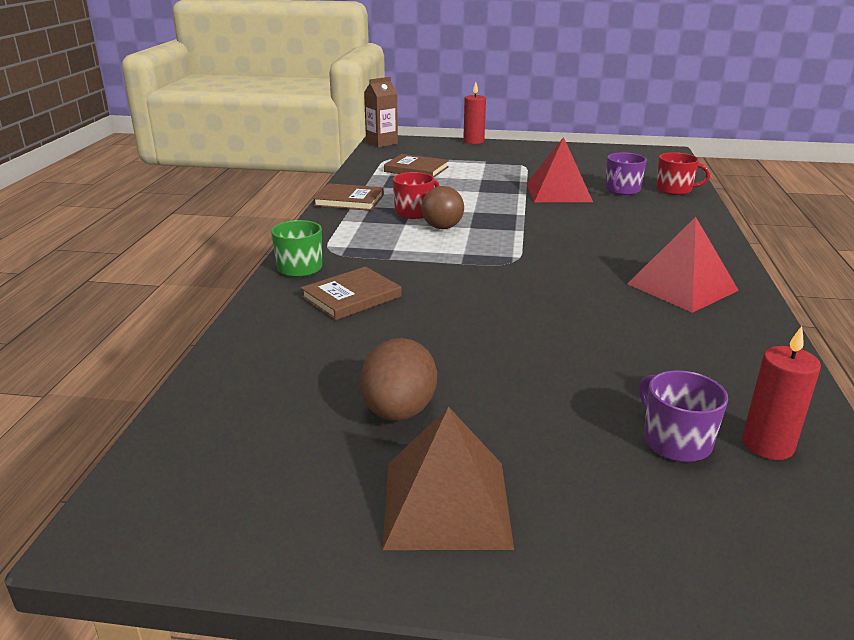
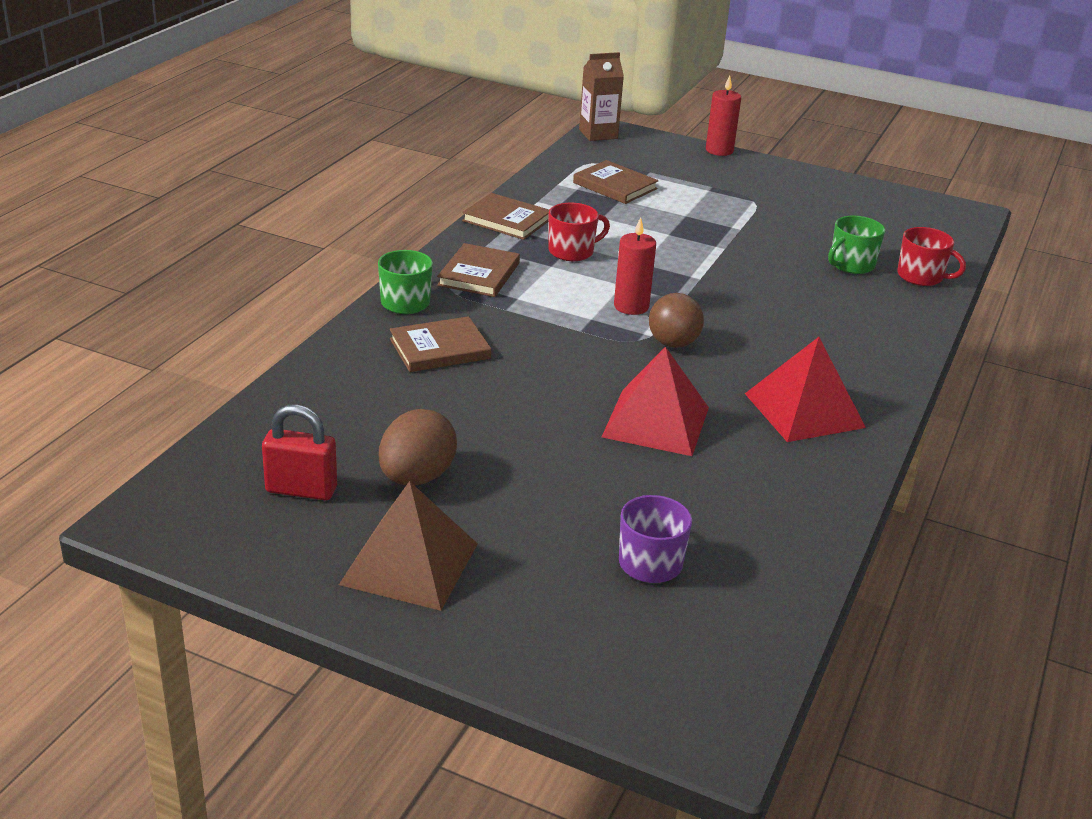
camera: 15 degrees right, 5 degrees up
(286, 451) = (301, 490): none -> red padlock
(350, 238) = (479, 274): none -> brown book
(442, 227) = (590, 279): brown ball -> brown ball (673, 343)
(558, 192) = (766, 253): red pyramid -> red pyramid (656, 422)
(622, 190) = (851, 265): purple mug -> green mug
(767, 445) = (734, 586): red candle -> red candle (631, 306)

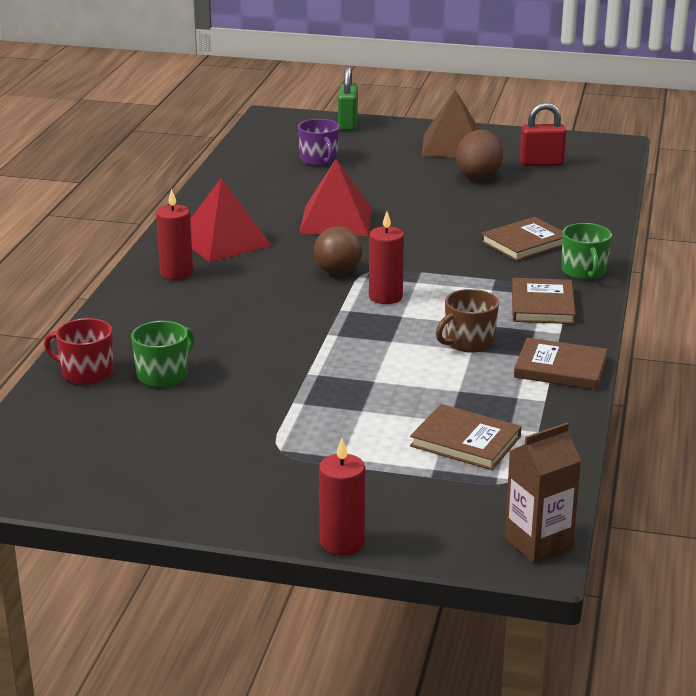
camera: 170 degrees right, 5 degrees down
(569, 672) = (348, 124): none -> green padlock
(572, 251) = (468, 342): red mug -> brown mug
(856, 371) = (176, 273): none -> red candle

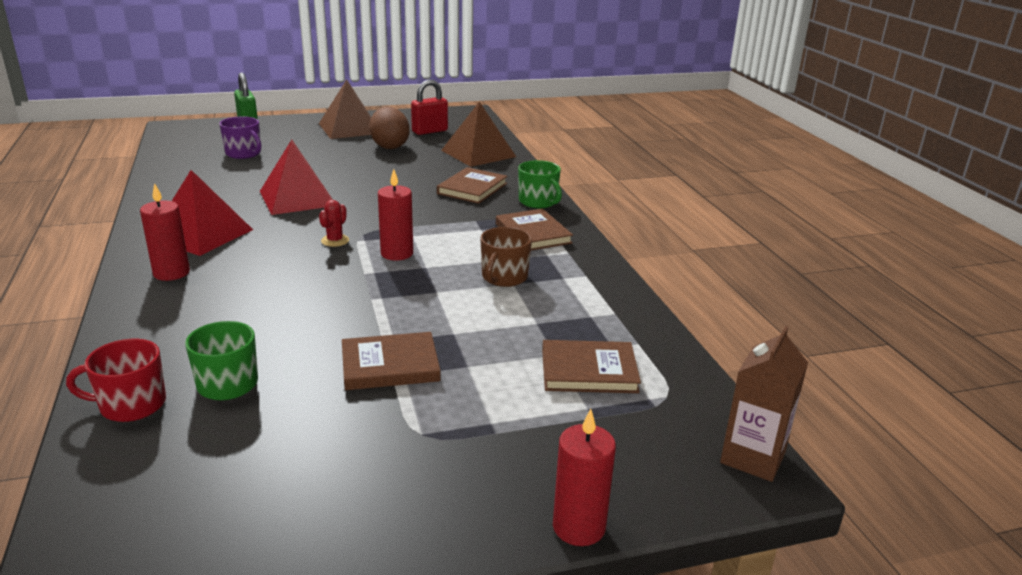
camera: 30 degrees left, 0 degrees up
(338, 272) = (335, 241): brown ball -> red cactus
(560, 368) = (599, 282): brown book -> brown book (390, 365)
(572, 201) = (478, 153): none -> brown pyramid

